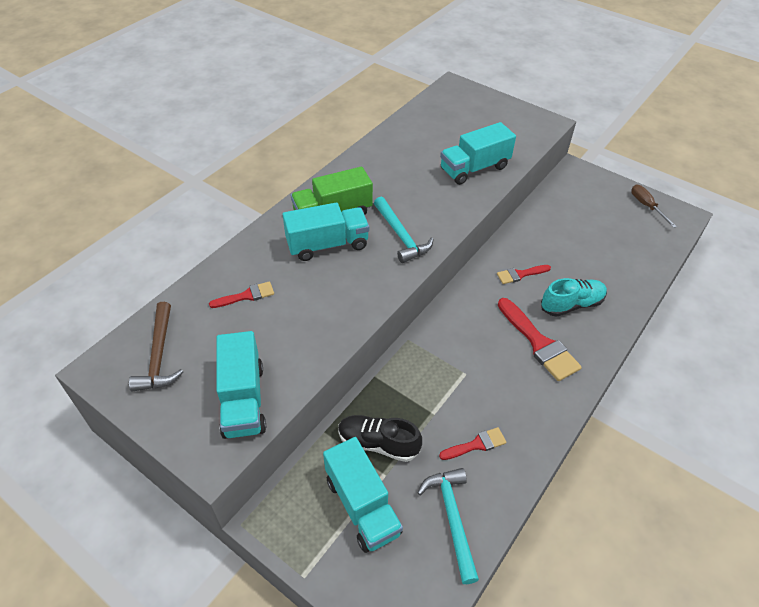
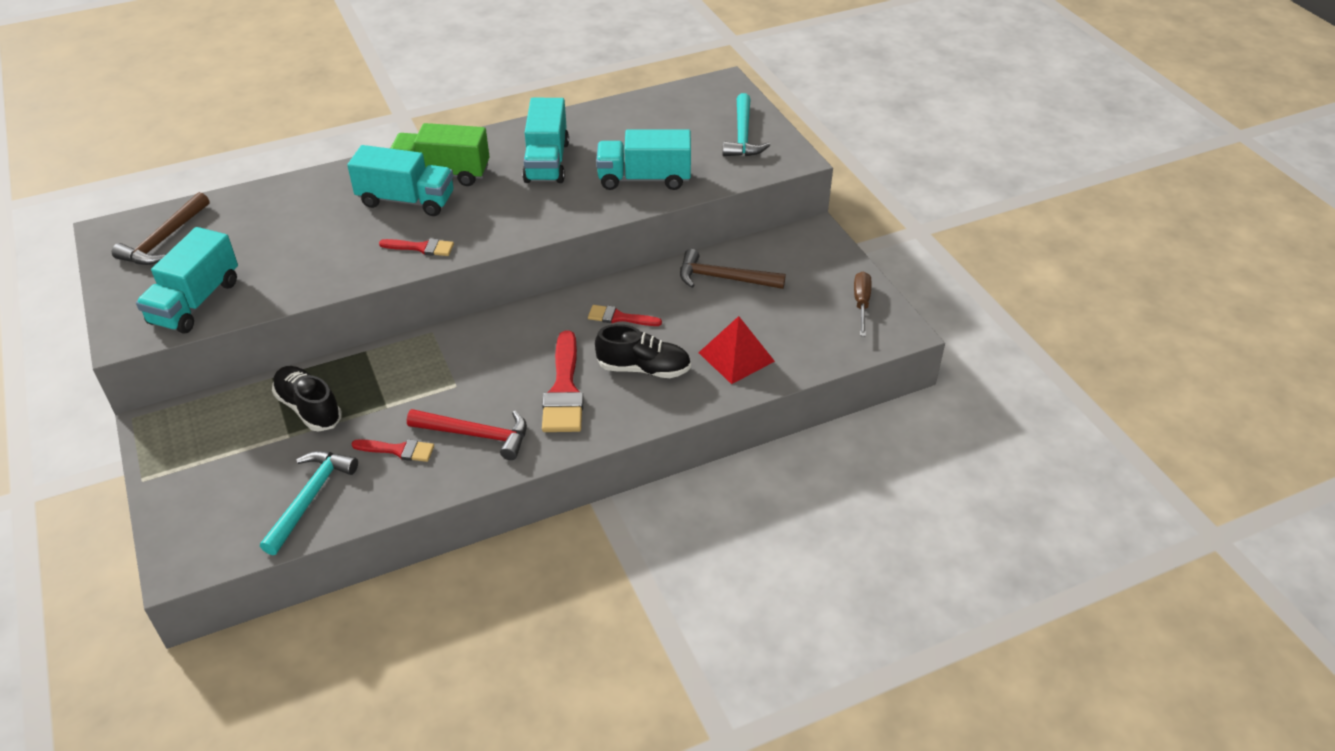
camera: 30 degrees right, 5 degrees down
(246, 296) = (285, 218): red brush -> red brush (421, 248)
(362, 506) = (243, 451): turquoise truck -> turquoise truck (547, 162)
(401, 236) = (488, 218): turquoise hammer -> turquoise hammer (742, 135)
(517, 405) = (476, 435): none -> red hammer
(554, 220) = (724, 278): none -> brown hammer
(571, 304) = (644, 369): turquoise shoe -> black shoe
(616, 271) = (736, 357): none -> red pyramid

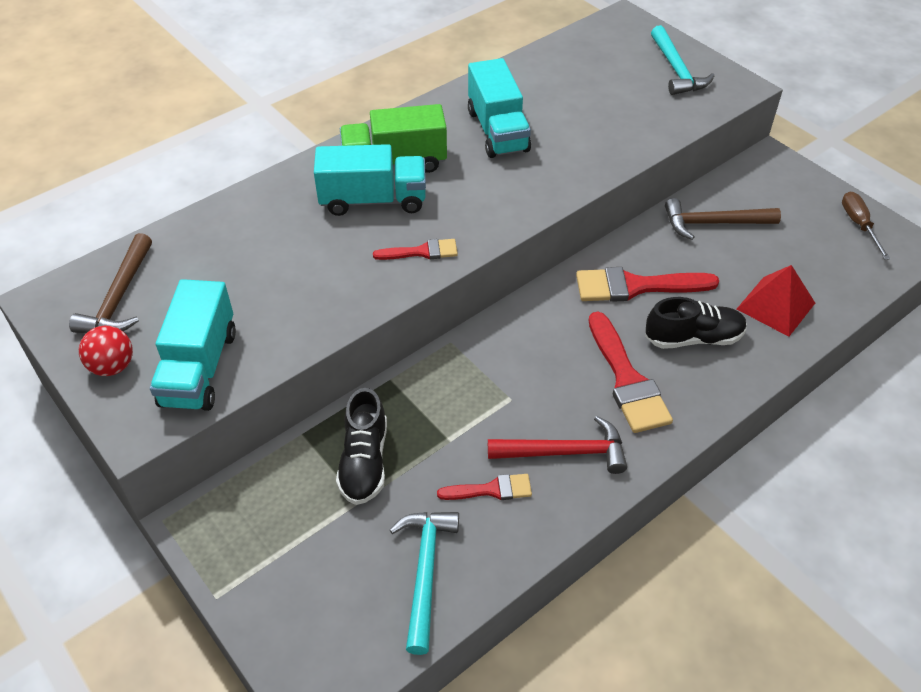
camera: 15 degrees left, 5 degrees up
(132, 289) = (113, 366): none -> red ball
(309, 408) = (364, 462): black shoe -> black shoe turned 120 degrees counterclockwise
(619, 317) = (636, 286): red brush -> red brush, size x1.79
(644, 179) = (608, 132): turquoise truck -> none

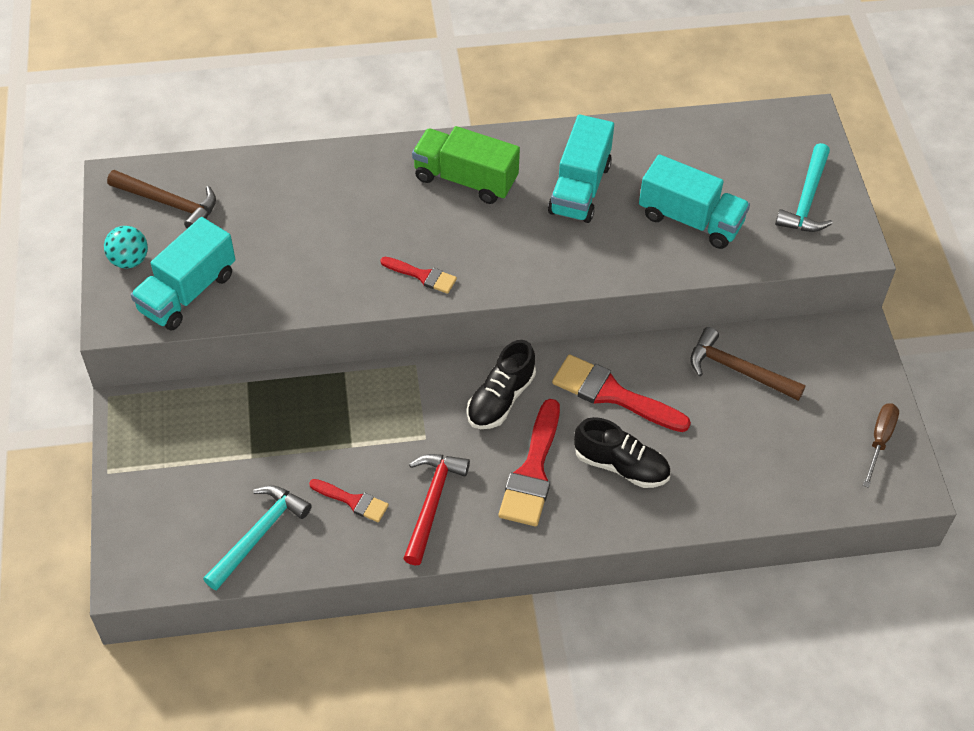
camera: 30 degrees right, 5 degrees up
(113, 366) = (129, 260): red ball -> turquoise ball
(119, 297) = (169, 203): brown hammer -> brown hammer turned 105 degrees counterclockwise
(364, 462) = (276, 428): black shoe -> black shoe (500, 399)
(373, 200) = (420, 208): turquoise truck -> turquoise truck (690, 220)
(565, 452) = (432, 503): red hammer -> red hammer turned 105 degrees counterclockwise
(776, 306) = (722, 475): red pyramid -> none

